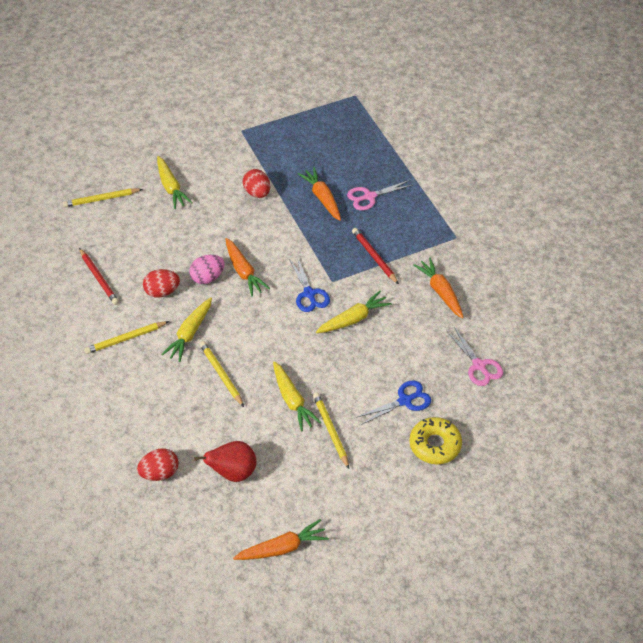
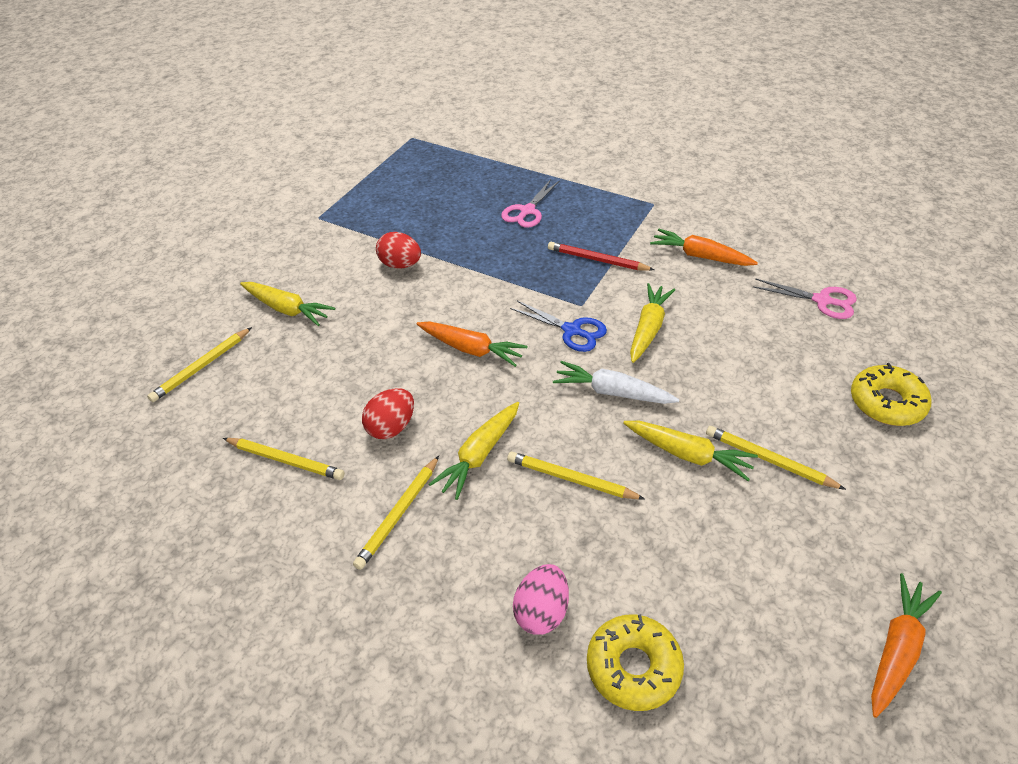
camera: 35 degrees left, 5 degrees down
(99, 278) = (286, 461): red pencil -> yellow pencil
(160, 473) = (633, 667): red egg -> yellow donut
(190, 334) = (479, 455): yellow carrot -> yellow carrot turned 45 degrees clockwise
(207, 278) = (434, 379): pink egg -> pink egg (541, 611)
(233, 472) = (723, 593): red pear -> none
(291, 343) = (612, 392): none -> white carrot
(322, 198) = (479, 235): orange carrot -> none
(405, 401) = (801, 377): blue scissors -> none

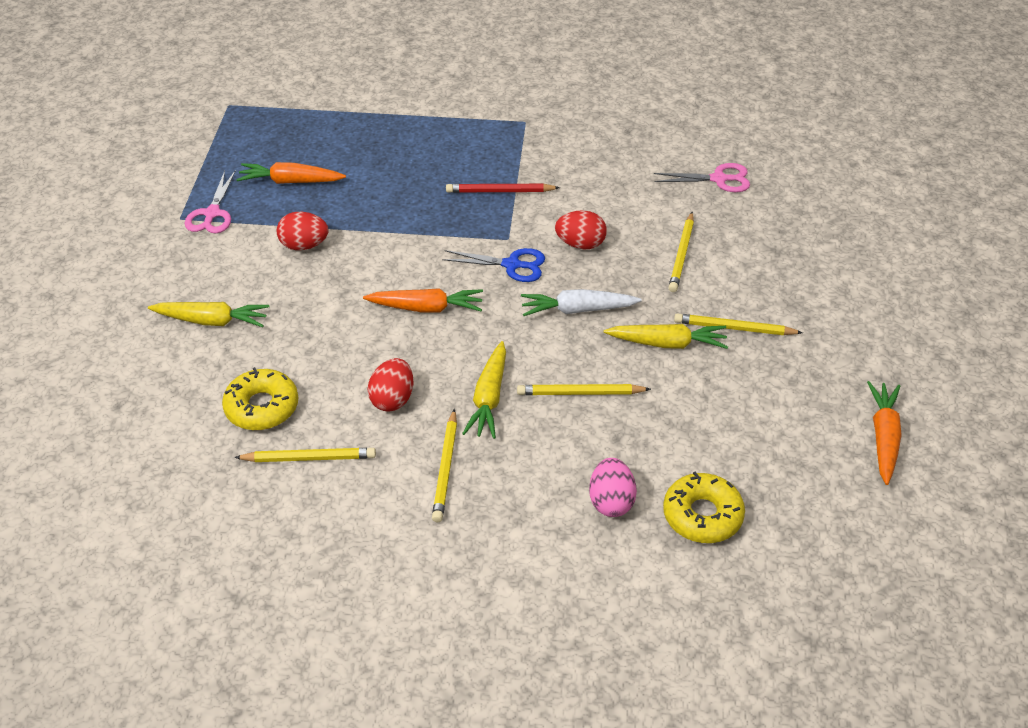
camera: 25 degrees left, 0 degrees up
(201, 367) = (159, 401): yellow pencil -> yellow pencil (681, 255)
(527, 211) = (403, 158): pink scissors -> pink scissors (212, 214)
(648, 328) = (580, 244): yellow carrot -> red egg
(700, 256) = (594, 164): orange carrot -> orange carrot (290, 181)
(886, 403) = (806, 254): yellow donut -> yellow donut (262, 407)

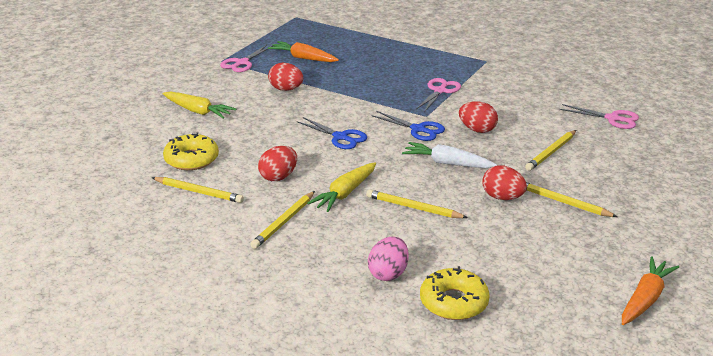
camera: 25 degrees right, 15 degrees down
(426, 308) = (340, 137): orange carrot -> blue scissors
(499, 191) = (440, 91): red pencil -> pink scissors
(667, 343) = (502, 197): yellow carrot -> red egg

